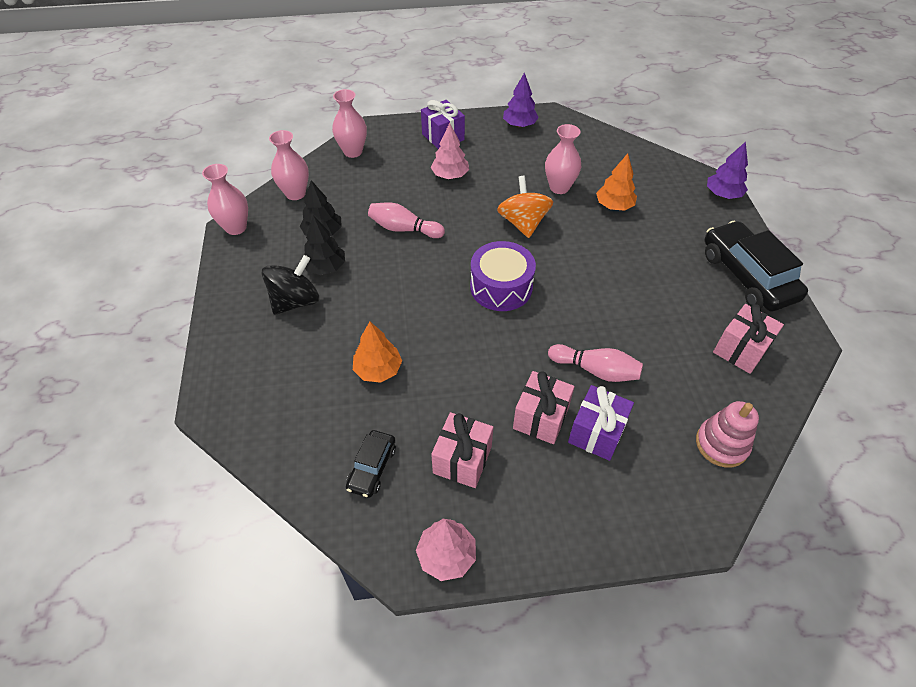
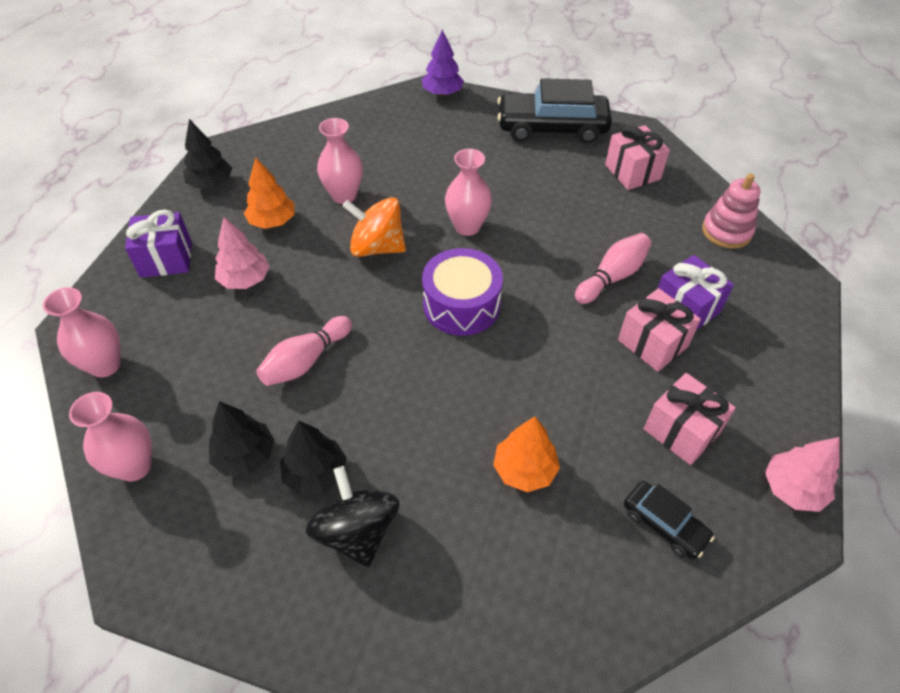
camera: 65 degrees left, 0 degrees up
(236, 228) = (145, 575): pink vase -> pink vase (467, 227)
(519, 125) = (211, 183): purple tree -> black tree
(614, 206) = (403, 168): orange tree -> orange tree (272, 221)

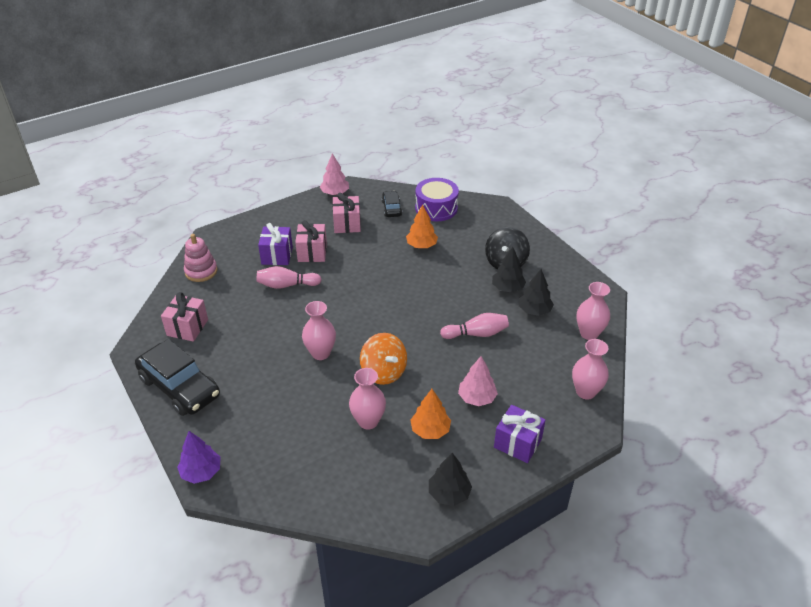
camera: 140 degrees left, 10 degrees down
(461, 305) = (374, 315): purple drum -> purple drum (436, 208)

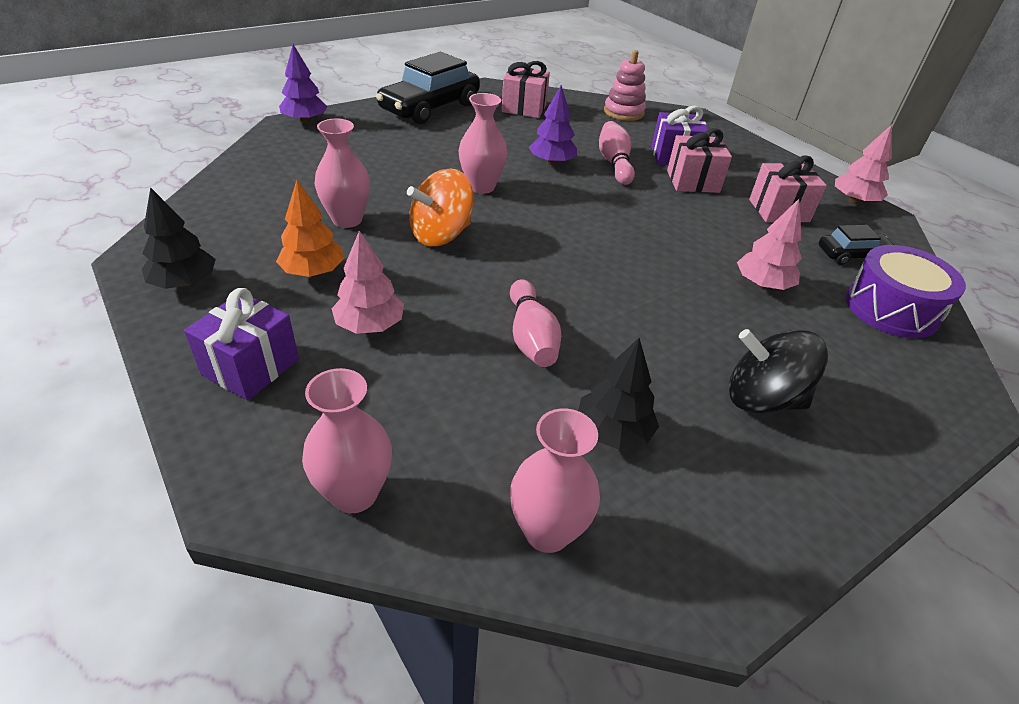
camera: 85 degrees right, 0 degrees up
(285, 316) = (551, 162): none -> purple tree
(421, 245) = (762, 285): orange tree -> pink tree
(507, 288) = (676, 394): black tree -> none

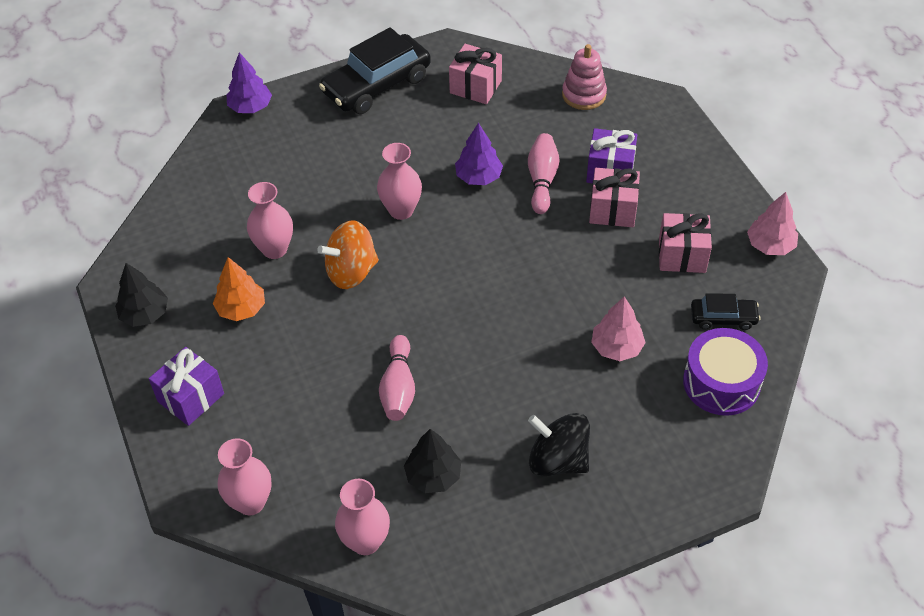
camera: 15 degrees right, 10 degrees up
(370, 325) = (278, 366): pink tree -> none

